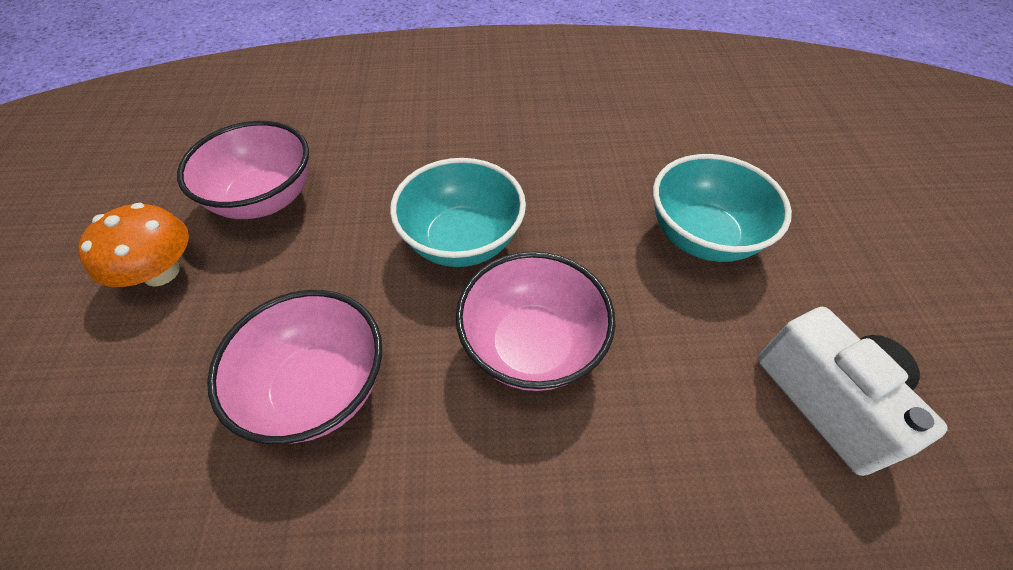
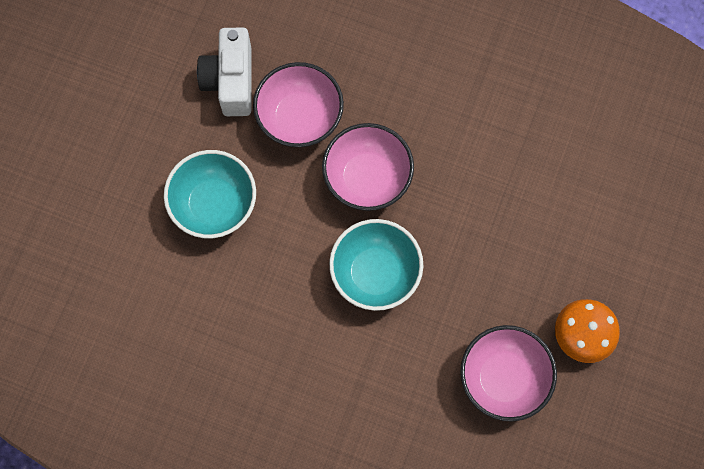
camera: 155 degrees left, 20 degrees up
(319, 388) = (495, 205): pink bowl -> pink bowl (300, 118)

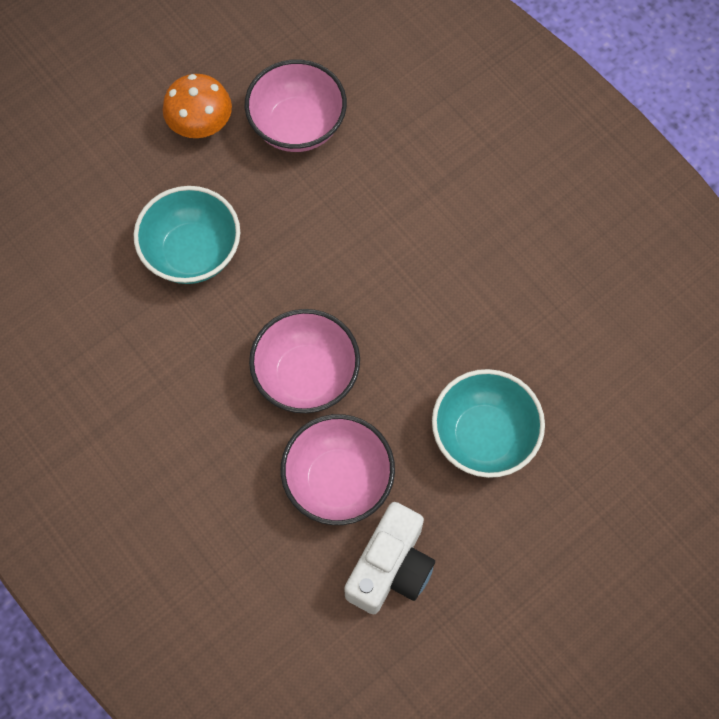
camera: 150 degrees left, 5 degrees down
(375, 273) = (357, 278): turquoise bowl -> turquoise bowl (192, 252)

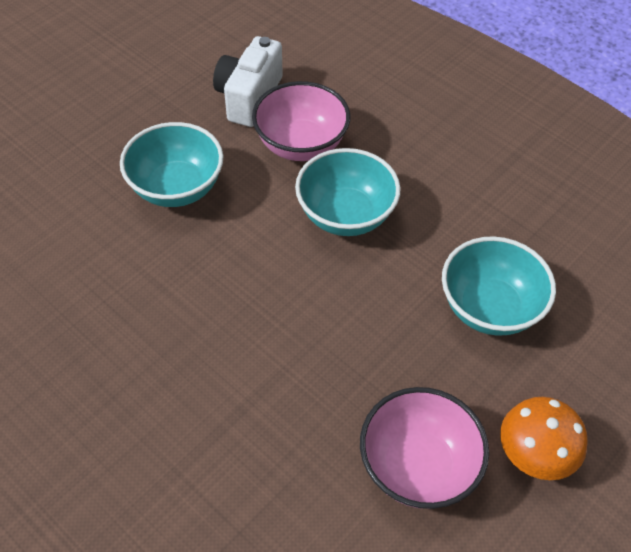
camera: 170 degrees right, 15 degrees down
(306, 375) = (345, 215): pink bowl -> turquoise bowl

